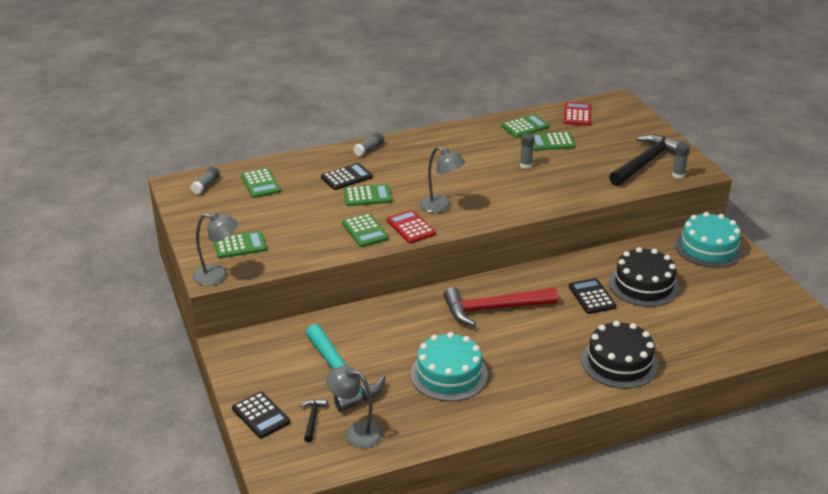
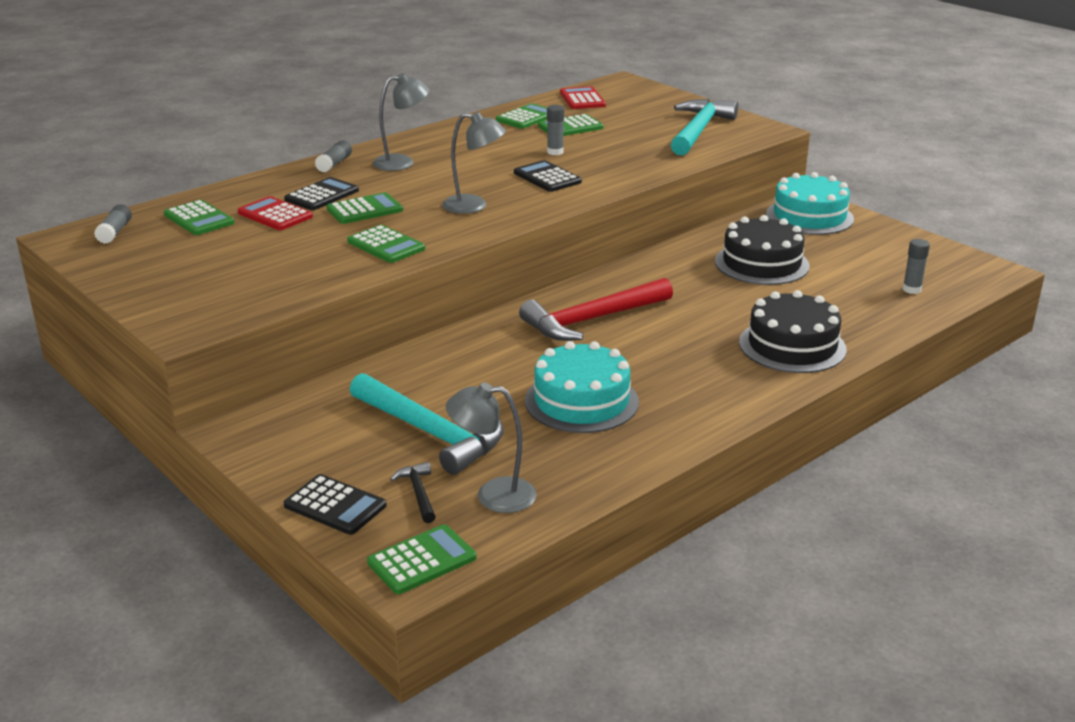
camera: 20 degrees left, 5 degrees down
(217, 275) = (194, 327): grey lamp -> grey lamp (402, 162)
(240, 245) = (209, 289): green calculator -> green calculator (422, 560)
(411, 227) = (448, 232): red calculator -> red calculator (275, 215)
(591, 297) = (708, 286): black calculator -> black calculator (547, 177)
(645, 162) = (698, 130): black hammer -> turquoise hammer
(678, 175) = (747, 136): grey glue stick -> grey glue stick (911, 289)

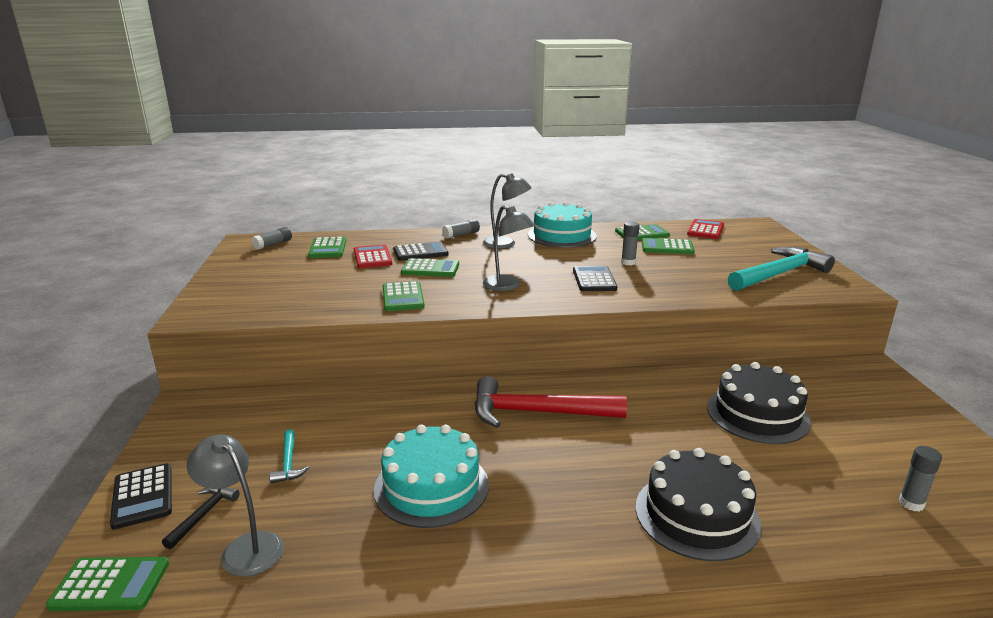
camera: 35 degrees right, 5 degrees down
(430, 433) = (288, 463): turquoise hammer -> turquoise hammer, size x0.45
(809, 216) = (859, 383): turquoise cake -> turquoise cake (562, 235)

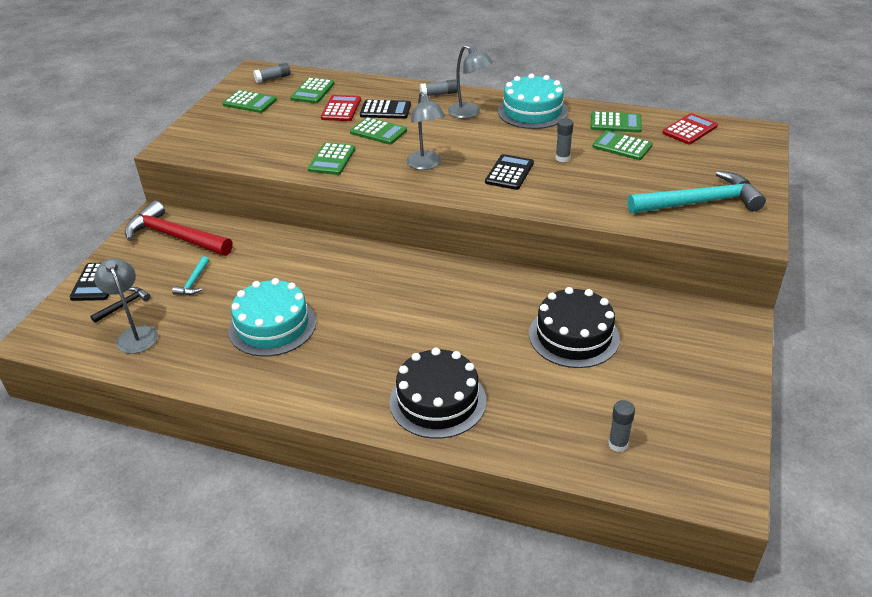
camera: 25 degrees right, 15 degrees up
(110, 584) = (54, 335): green calculator -> green calculator (250, 102)
(537, 412) = (393, 287): red hammer -> red hammer (175, 237)

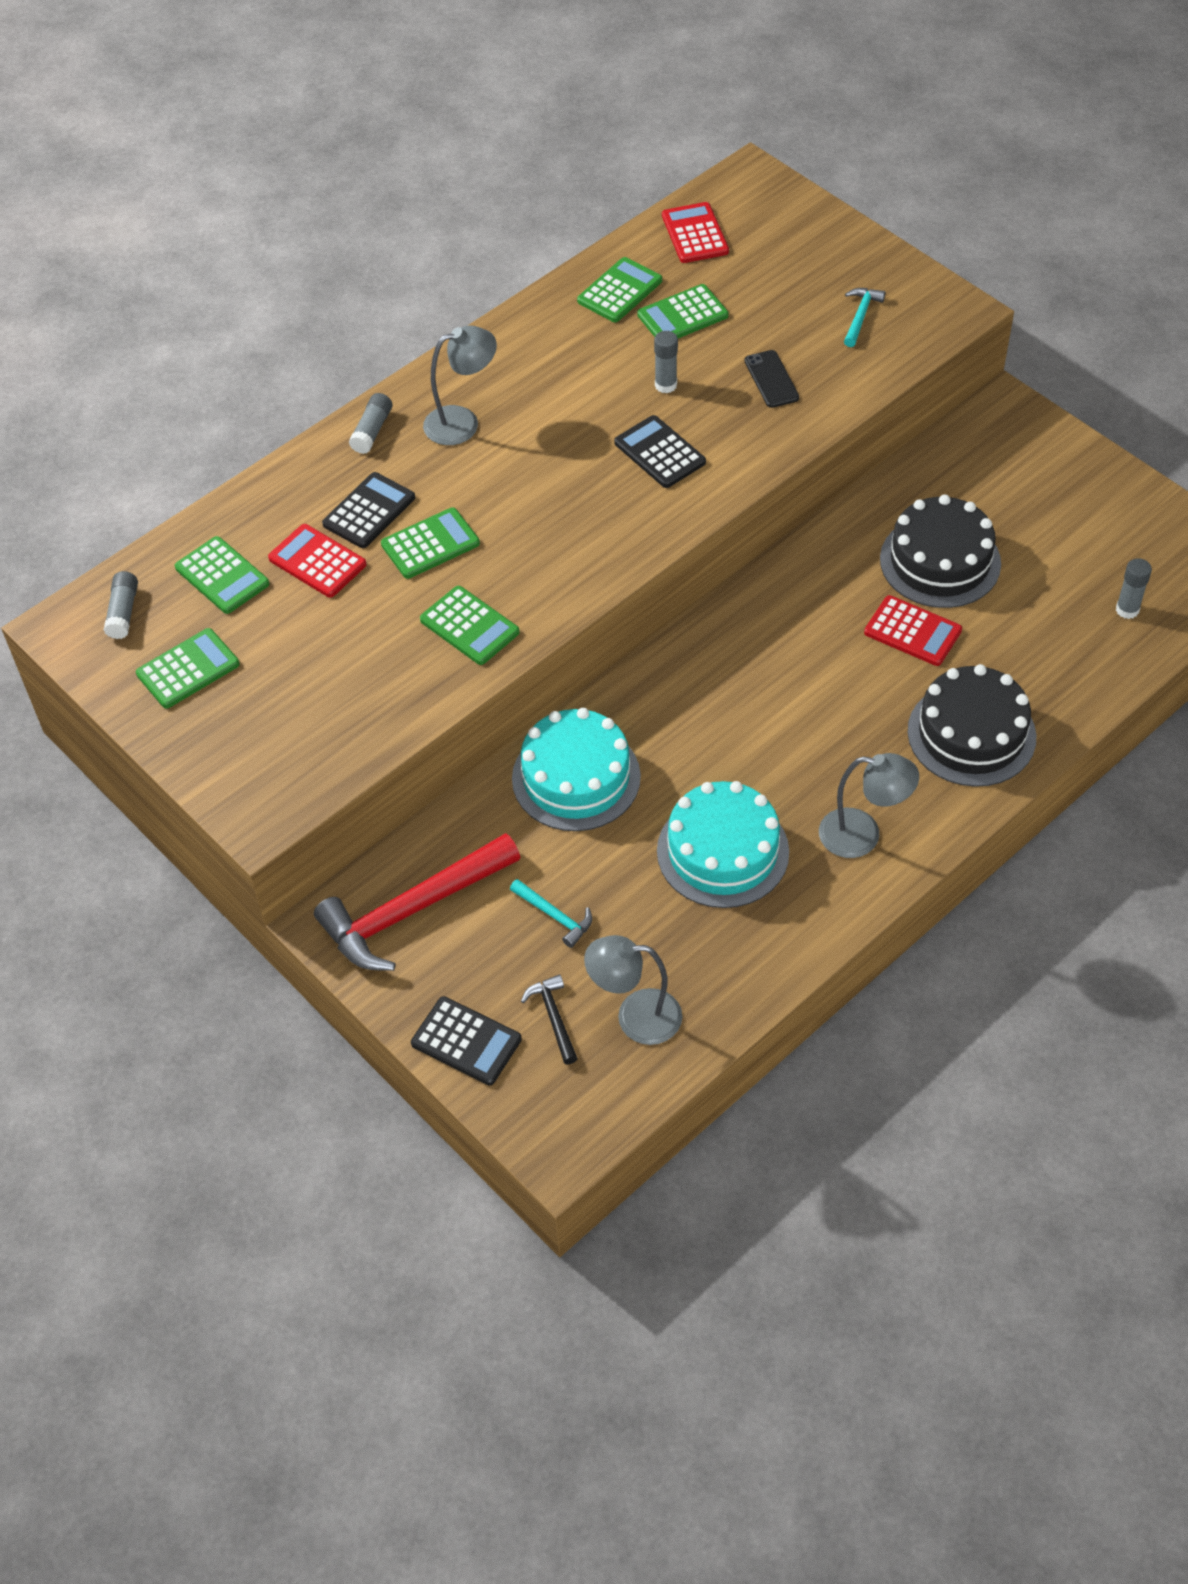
camera: 60 degrees left, 15 degrees up
(426, 165) = (570, 528): grey lamp -> grey lamp (863, 835)
(503, 344) = (912, 631): none -> red calculator
(532, 111) = (516, 355): turquoise cake -> turquoise cake (576, 777)
(608, 189) = (771, 379): none -> black phone
(700, 202) = (860, 316): turquoise hammer -> turquoise hammer, size x0.45

